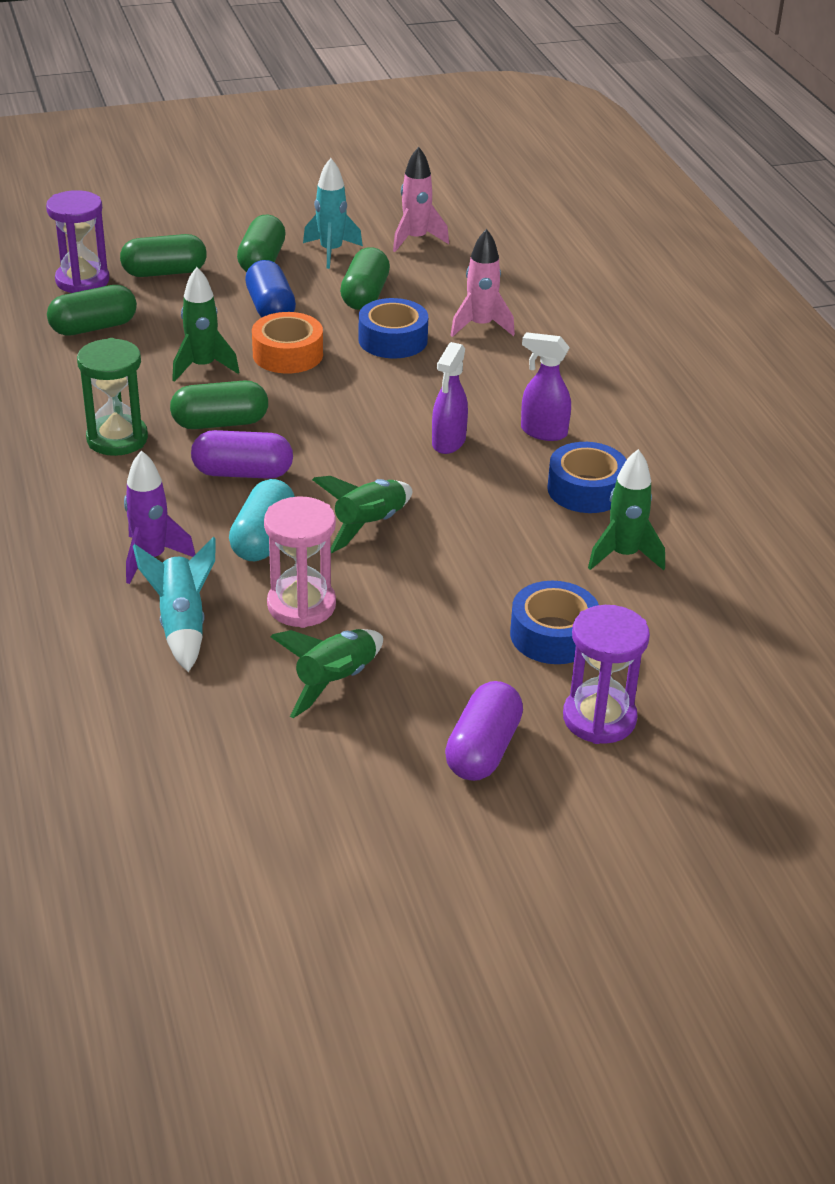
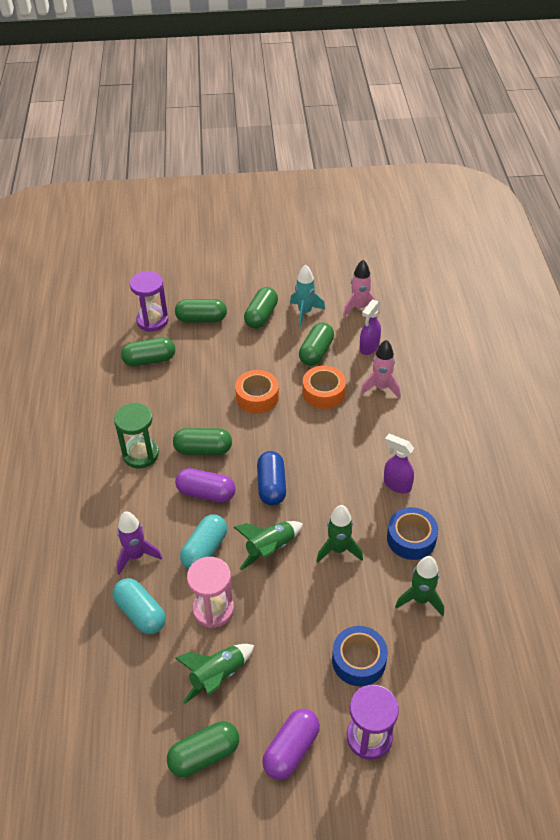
camera: 15 degrees right, 10 degrees up
(182, 624) = (140, 613): turquoise rocket -> turquoise capsule
(203, 367) = (204, 401): green rocket -> green rocket (338, 549)
(270, 308) = (256, 357): blue capsule -> blue capsule (271, 486)
(345, 775) = (204, 754): none -> green capsule
(393, 340) = (323, 392): blue tape -> orange tape
(448, 443) = (335, 485): purple spray bottle -> purple spray bottle (369, 347)

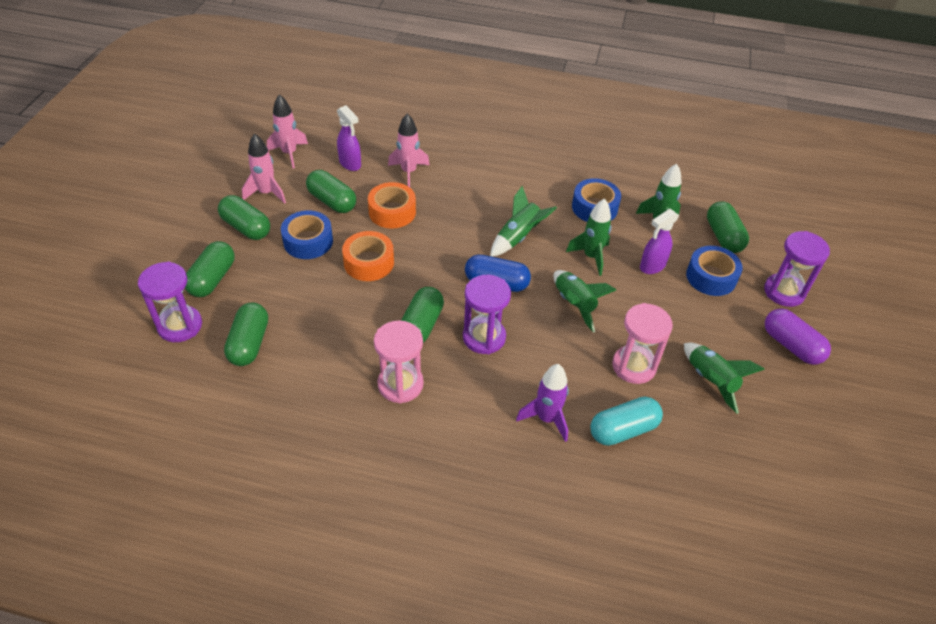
camera: 75 degrees left, 0 degrees up
(140, 454) = (400, 384): green hourglass -> pink hourglass
(204, 754) = (791, 410): green capsule -> green capsule (723, 237)
(205, 550) = (558, 356): turquoise capsule -> none
(206, 493) = (484, 337): purple capsule -> purple hourglass
(263, 354) = (308, 241): none -> blue tape
(305, 312) = (267, 193): turquoise rocket -> pink rocket
(336, 487) = (518, 237): none -> green rocket
(396, 484) = (531, 198): purple spray bottle -> purple spray bottle (652, 266)

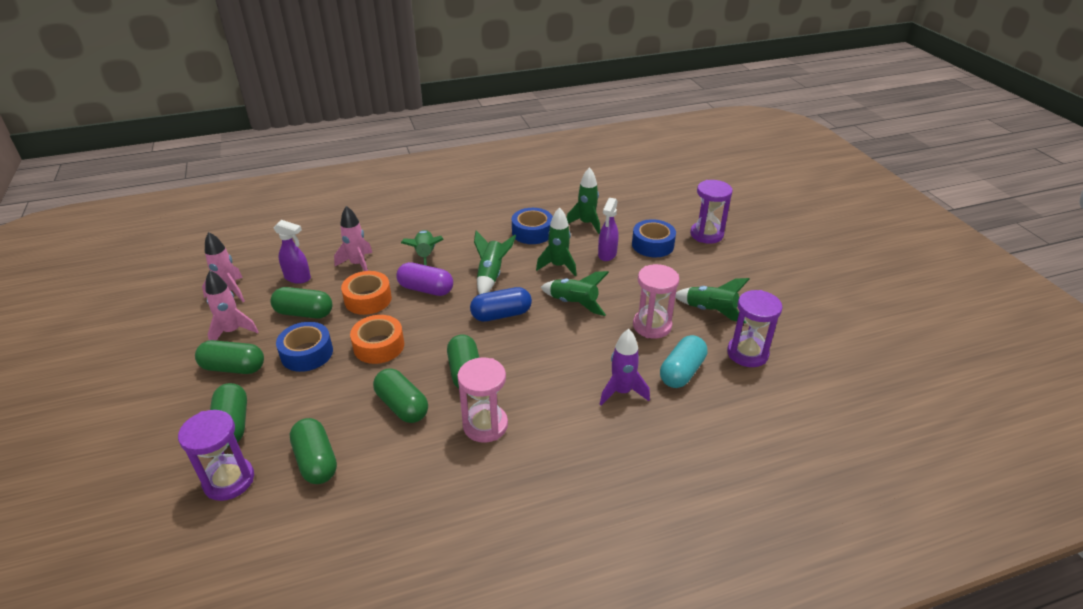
camera: 30 degrees left, 10 degrees down
(473, 189) = (425, 256): none -> green rocket
(484, 337) = (524, 358): purple hourglass -> purple hourglass (747, 353)
(723, 237) = (638, 216): green capsule -> green capsule (402, 406)
(791, 345) = (740, 265): purple capsule -> purple capsule (426, 289)

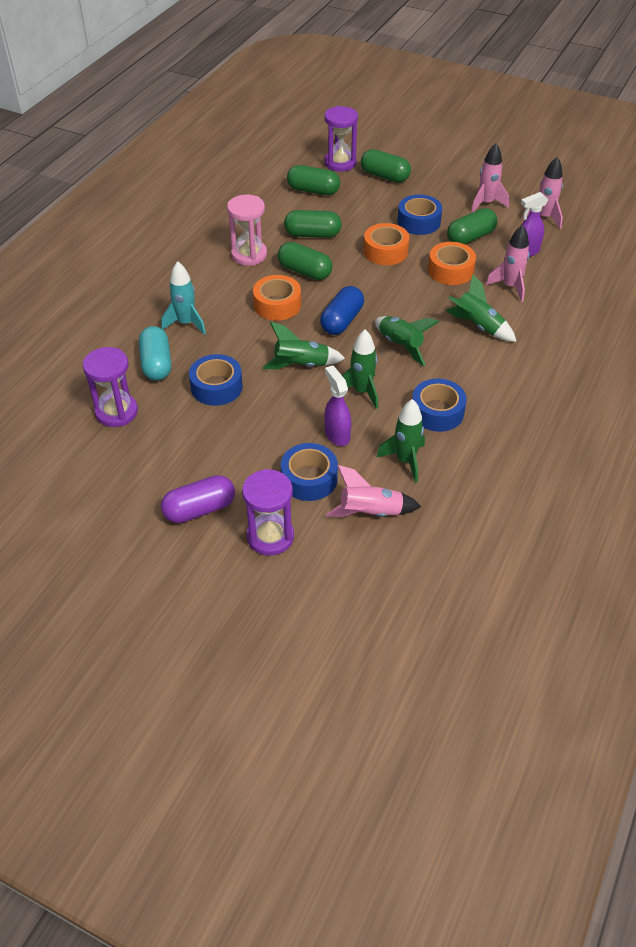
camera: 135 degrees right, 10 degrees up
(234, 368) = (442, 192): green capsule -> none
(426, 289) = (427, 303): purple capsule -> purple capsule (199, 509)
(528, 358) = (277, 305): none -> orange tape
(622, 392) = (186, 323): purple rocket -> turquoise rocket
(638, 215) = (370, 513): none -> pink rocket
(652, 326) = (216, 387): pink hourglass -> blue tape
(710, 311) = (180, 434): green rocket -> none

